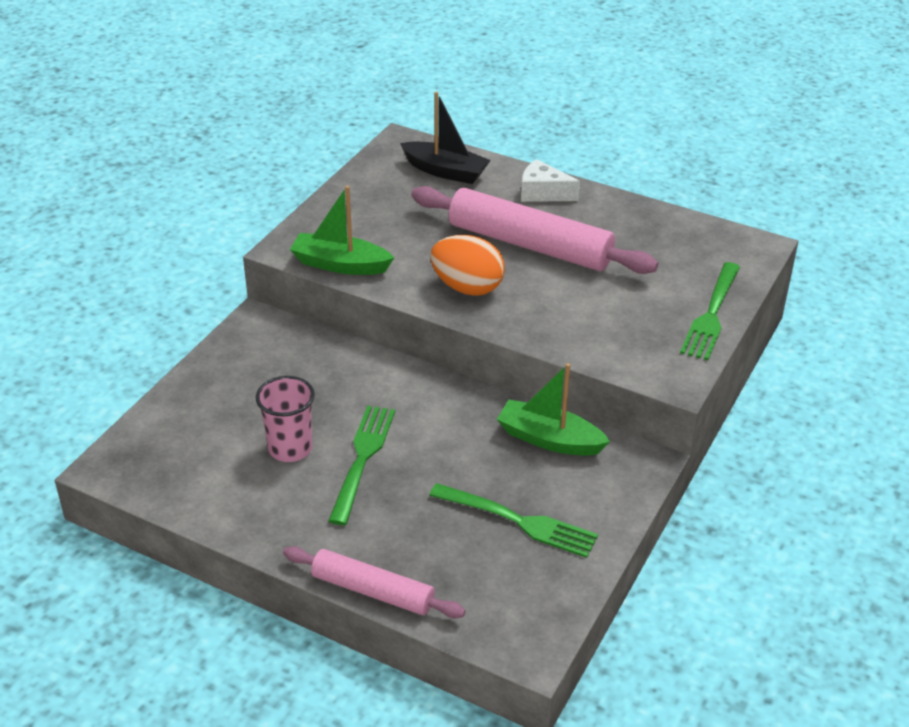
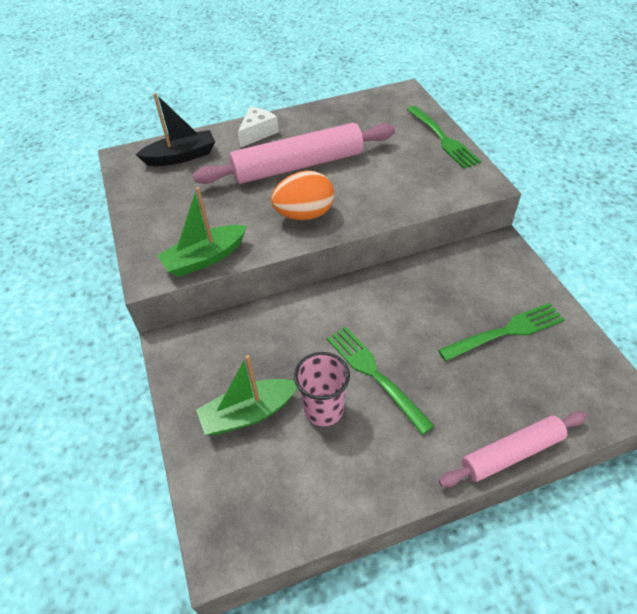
camera: 45 degrees left, 10 degrees up
(542, 193) = (258, 133): white cheese -> white cheese turned 150 degrees clockwise
(549, 439) = (445, 272): green boat -> green boat (249, 413)

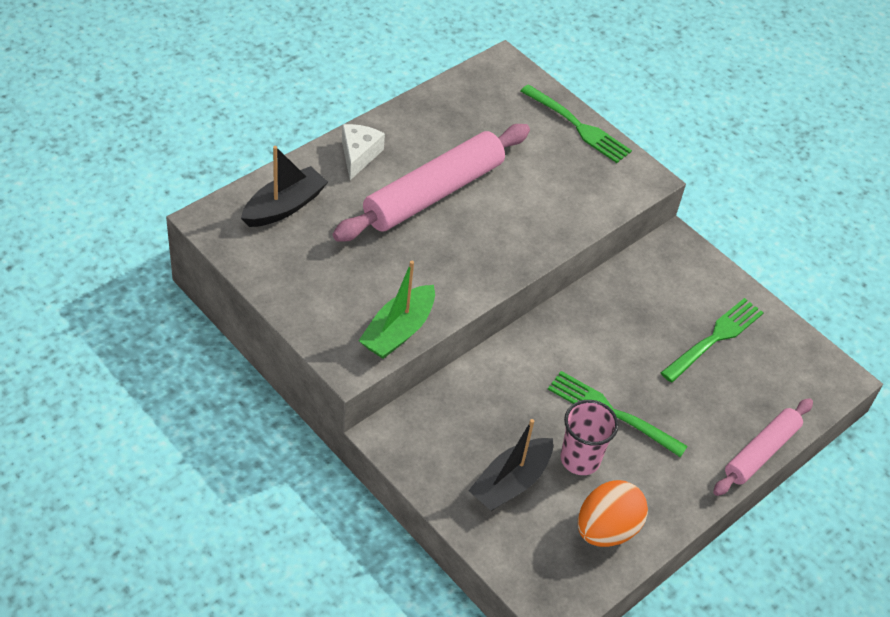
camera: 30 degrees left, 0 degrees up
(249, 413) = (510, 482): green boat -> black boat
(304, 214) = (476, 255): orange egg -> orange egg (606, 529)

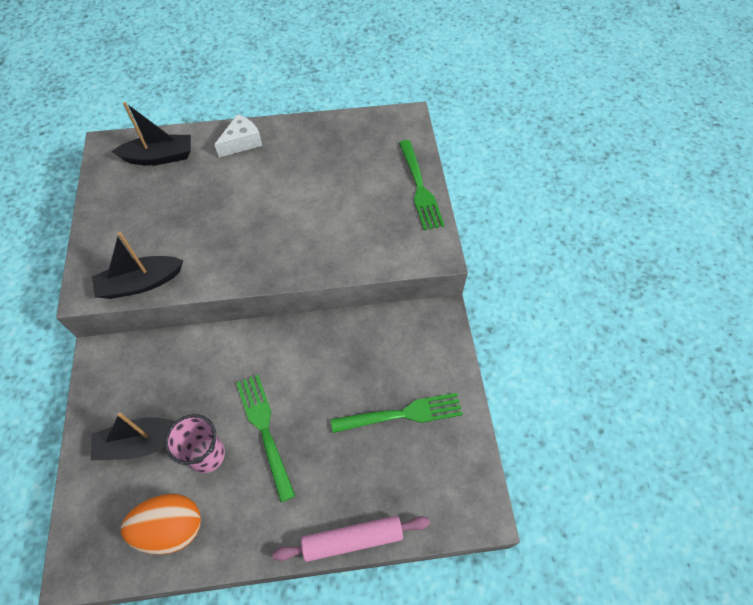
camera: 40 degrees right, 10 degrees up
(398, 331) = (141, 283): green boat -> black boat
(433, 193) = (265, 192): pink rolling pin -> none

